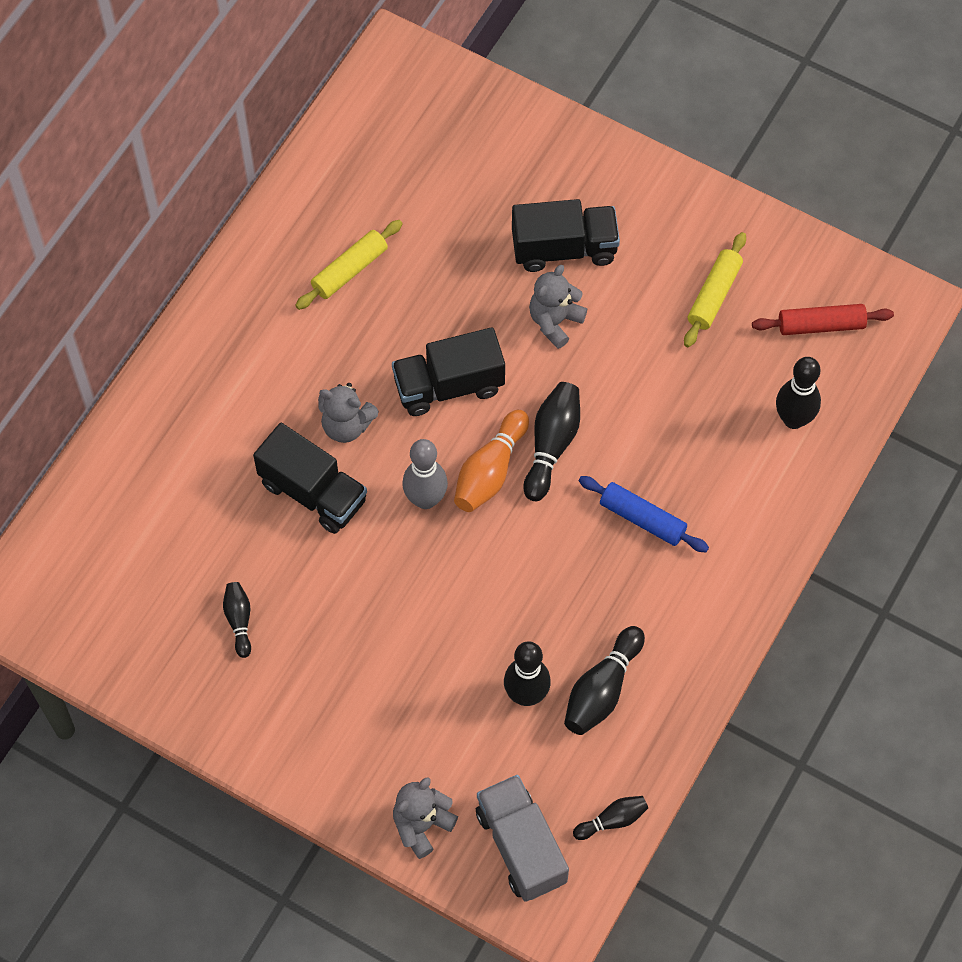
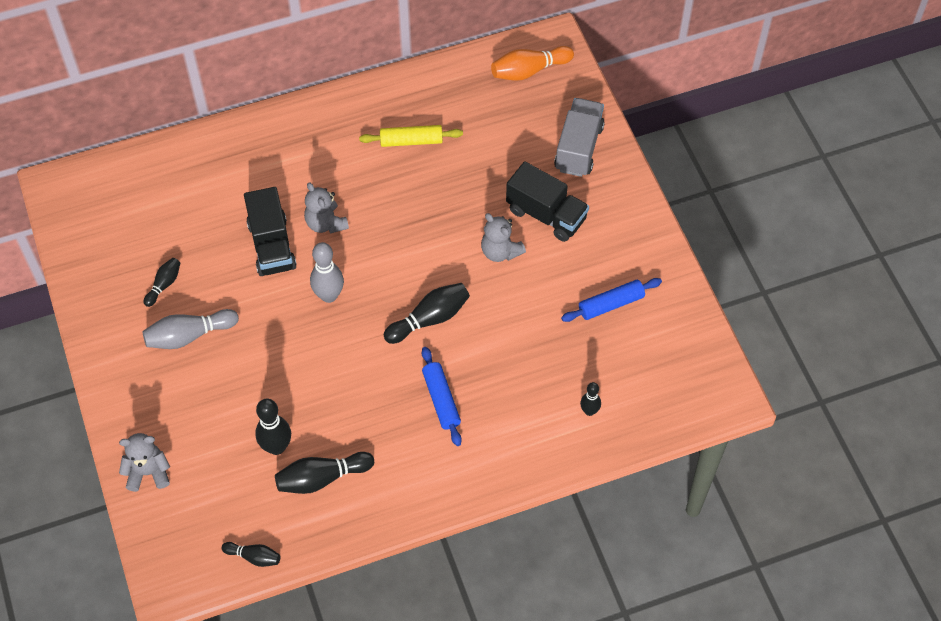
camera: 40 degrees right, 5 degrees down
(321, 653) = (189, 336): none -> grey bowling pin
(449, 386) = (404, 243): black truck -> none
(490, 471) = (380, 307): orange bowling pin -> orange bowling pin (529, 71)
(521, 846) = (189, 529): grey truck -> grey truck (578, 148)
(555, 321) = (500, 251): grey teddy bear -> grey teddy bear turned 120 degrees counterclockwise
(714, 295) = (611, 304): yellow rolling pin -> blue rolling pin
(793, 419) = (589, 411): black bowling pin -> black bowling pin, size x0.60
(821, 325) = (661, 369): red rolling pin -> none

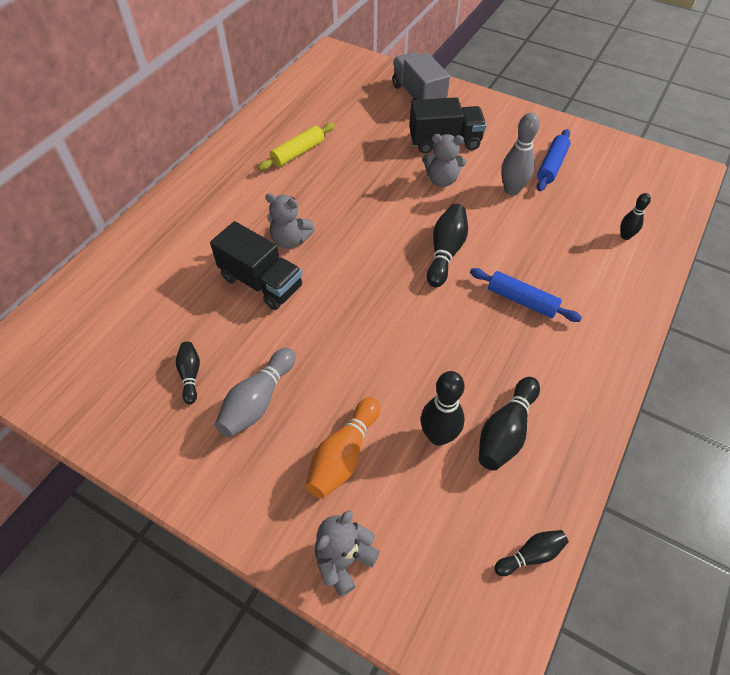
camera: 40 degrees left, 5 degrees down
(329, 295) = (349, 287): grey bowling pin -> grey bowling pin (512, 190)
(529, 71) = (334, 74): orange bowling pin -> orange bowling pin (343, 455)

